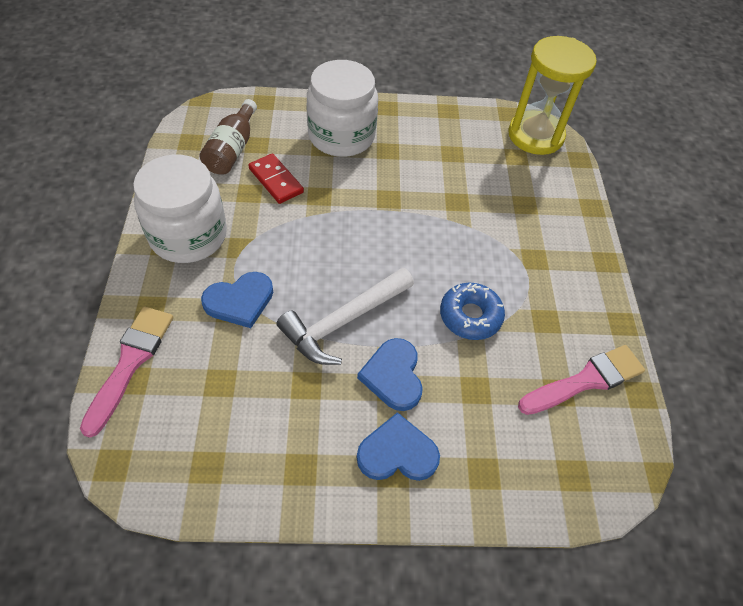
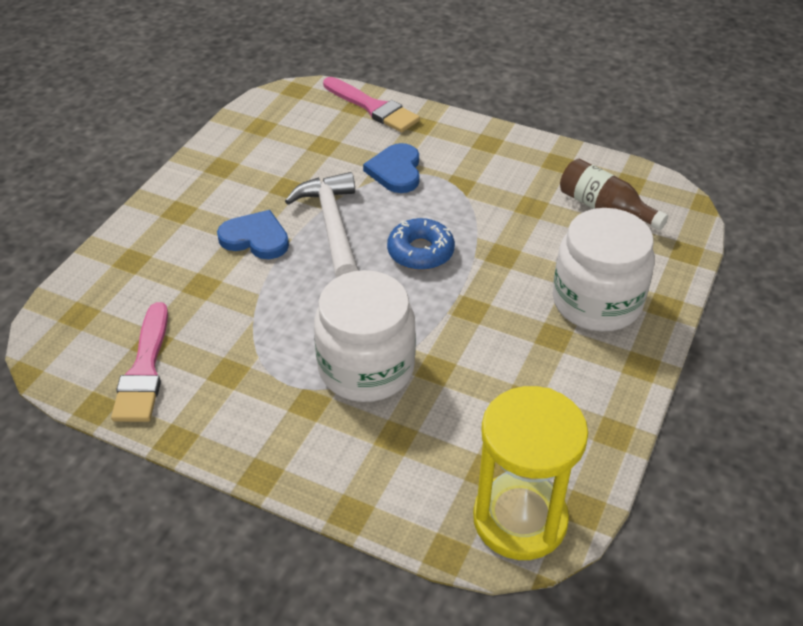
camera: 120 degrees right, 10 degrees down
(188, 235) = (491, 157): white jar -> white jar (366, 368)
(276, 180) = (541, 229): red domino -> none
(397, 452) = (190, 218): blue heart -> none
(470, 316) = (276, 313): blue donut -> blue donut (420, 252)

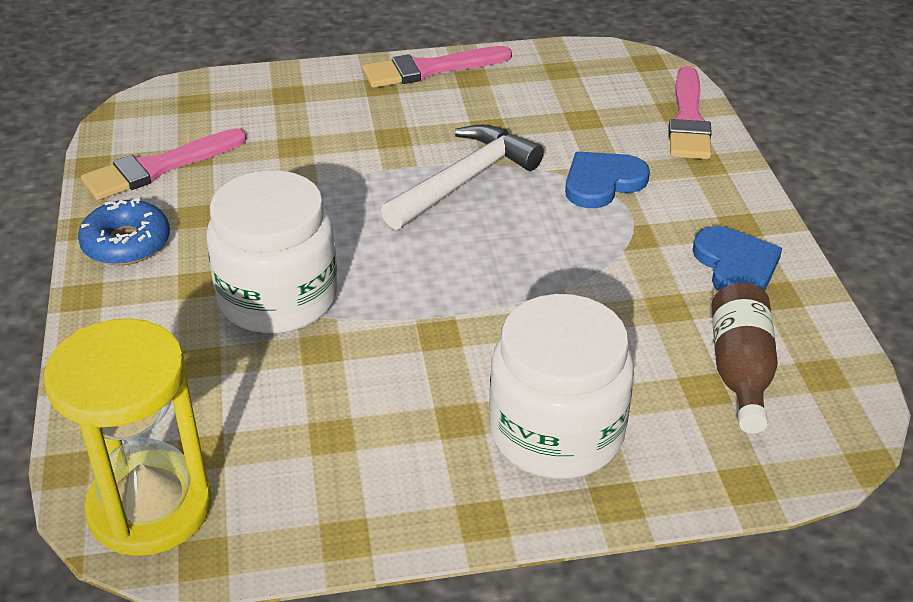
camera: 55 degrees right, 5 degrees down
(188, 180) = (429, 69): none -> pink brush
(255, 238) = (392, 144): blue heart -> blue heart (735, 266)
(420, 252) = (491, 257): blue donut -> blue donut (126, 243)

